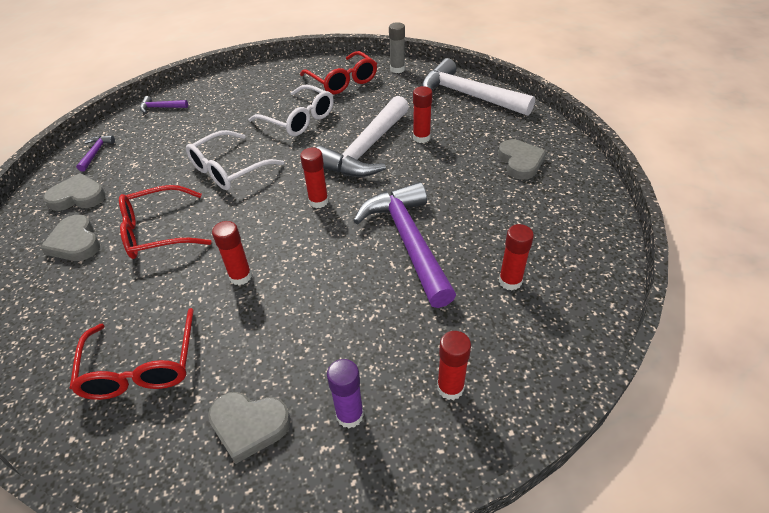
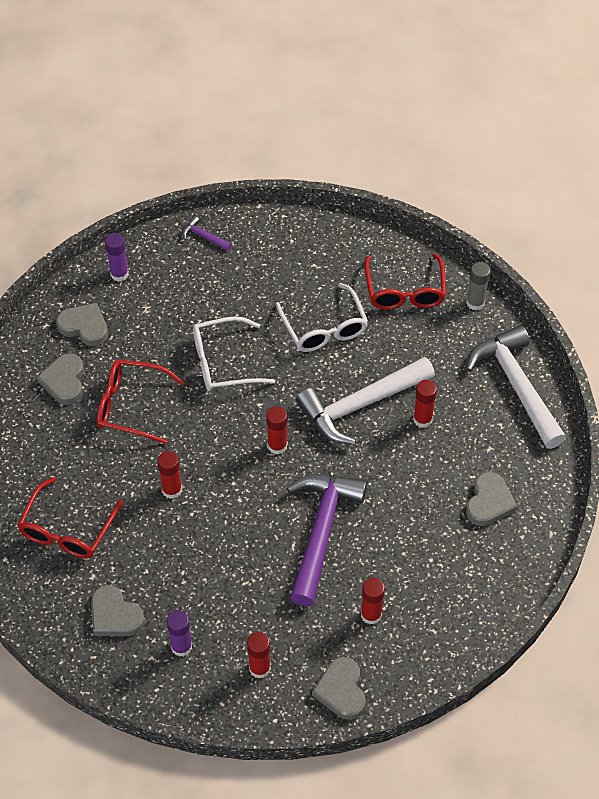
camera: 30 degrees right, 10 degrees up
(96, 153) = (119, 274): purple hammer -> purple glue stick
(547, 361) = (341, 690): none -> grey heart

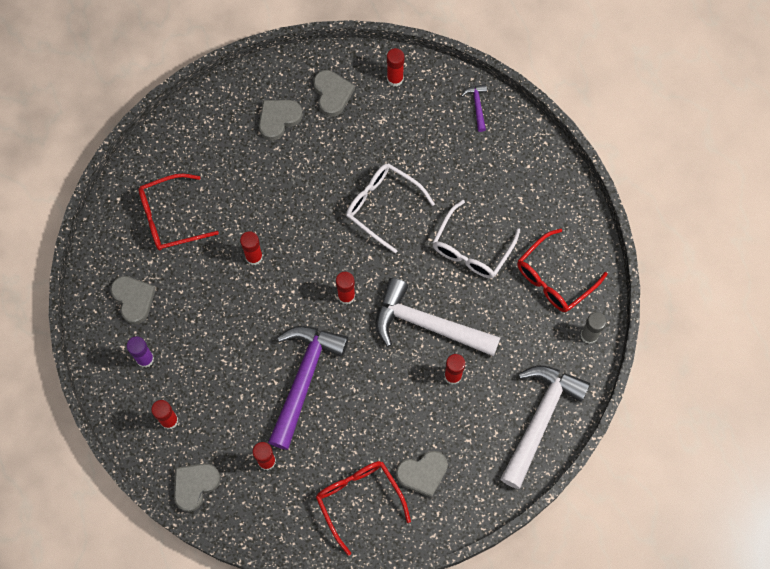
camera: 50 degrees right, 15 degrees up
(115, 615) = (133, 299): grey heart -> grey heart turned 150 degrees clockwise
(119, 274) = (395, 79): purple glue stick -> red glue stick
(131, 406) = (296, 177): red glasses -> red glasses (359, 500)
(321, 531) = (304, 378): purple hammer -> purple hammer turned 45 degrees counterclockwise

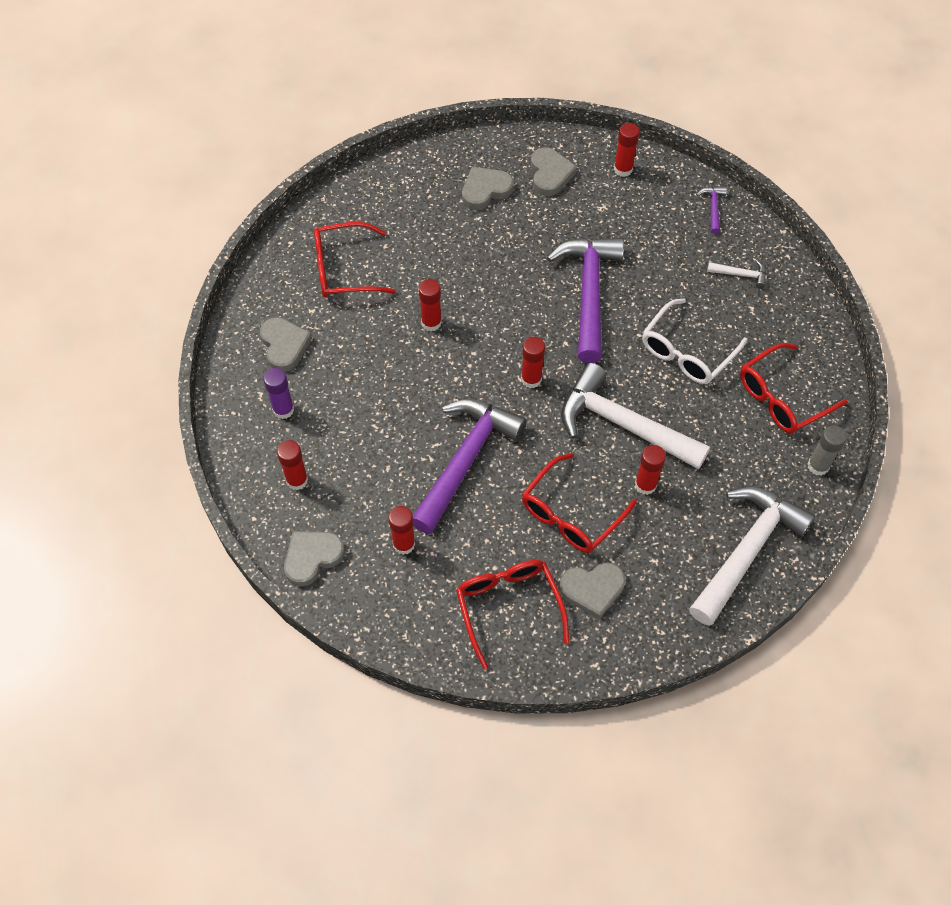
camera: 10 degrees right, 10 degrees down
(382, 206) = (589, 293): white glasses -> purple hammer
(396, 411) = (571, 514): none -> red glasses
(508, 168) = (741, 275): none -> white hammer

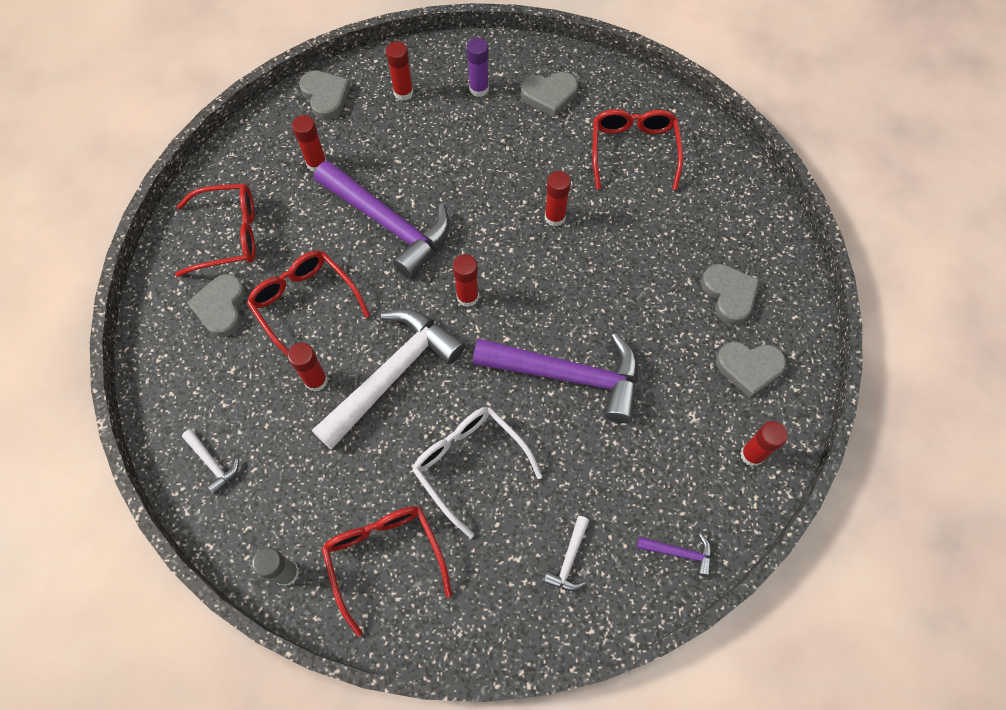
camera: 100 degrees right, 5 degrees up
(747, 550) = (212, 463): white hammer -> white hammer, size x0.41

